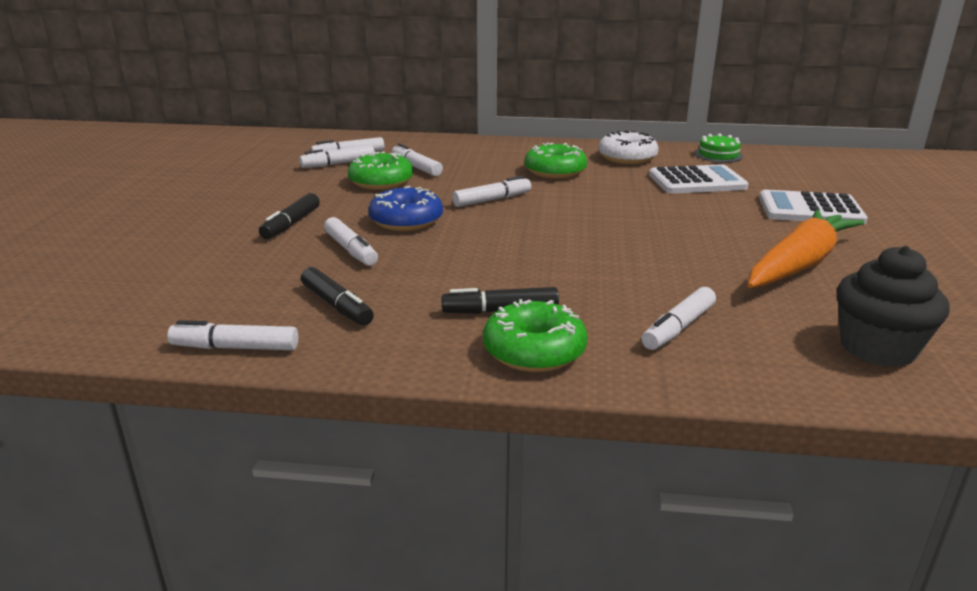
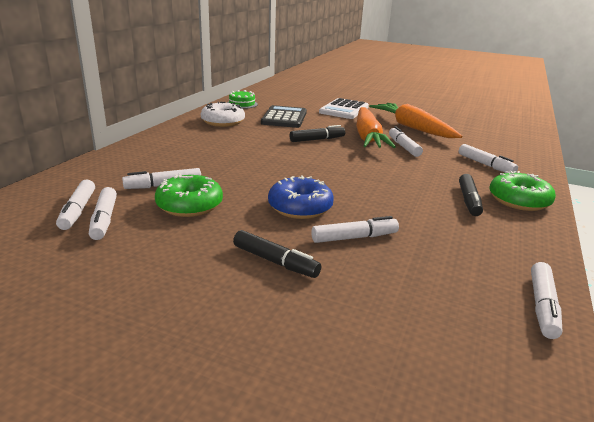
camera: 75 degrees left, 0 degrees up
(337, 306) = (463, 254): black marker -> black marker (317, 139)
(492, 200) = (274, 172): white marker -> white marker (403, 147)
(555, 172) = (230, 144): green donut -> none
(692, 235) = (367, 137): none -> orange carrot
(697, 181) = (284, 118): white calculator -> black calculator
(877, 348) = (499, 138): black cupcake -> none

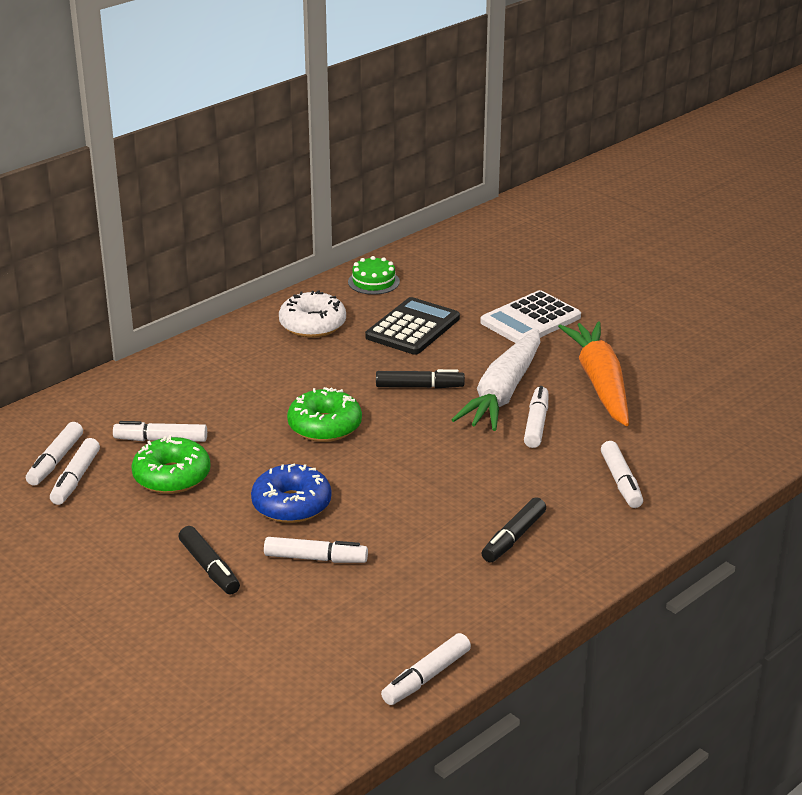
camera: 25 degrees right, 5 degrees up
(367, 137) = (503, 393): orange carrot -> white carrot
(519, 201) = (583, 552): green donut -> green donut (325, 426)

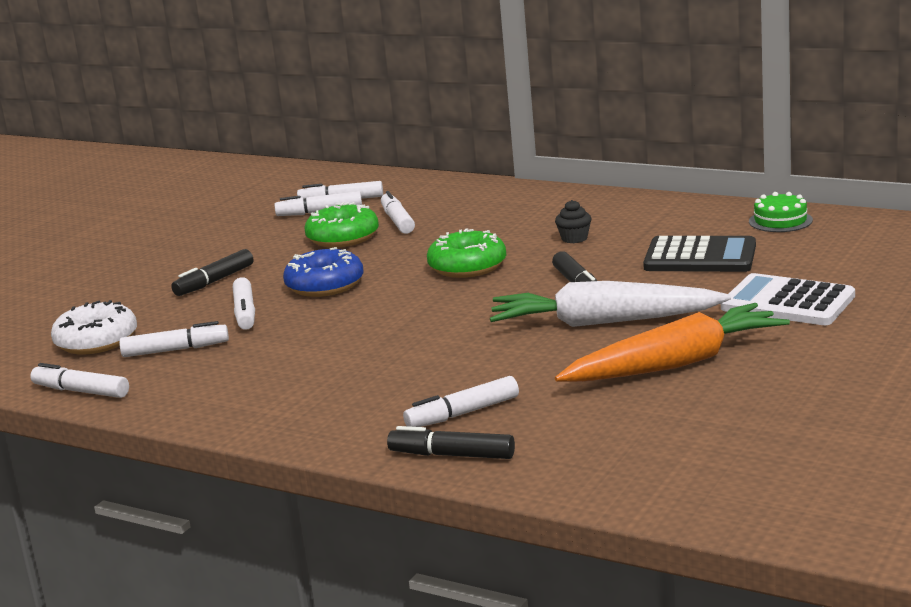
camera: 75 degrees right, 10 degrees down
(312, 325) = (656, 220): white donut -> white donut (97, 341)
(313, 366) = (574, 238): none -> black cupcake
(513, 538) = (320, 382): black marker -> black marker (451, 455)
(536, 424) = (552, 350): white marker -> white marker (176, 350)

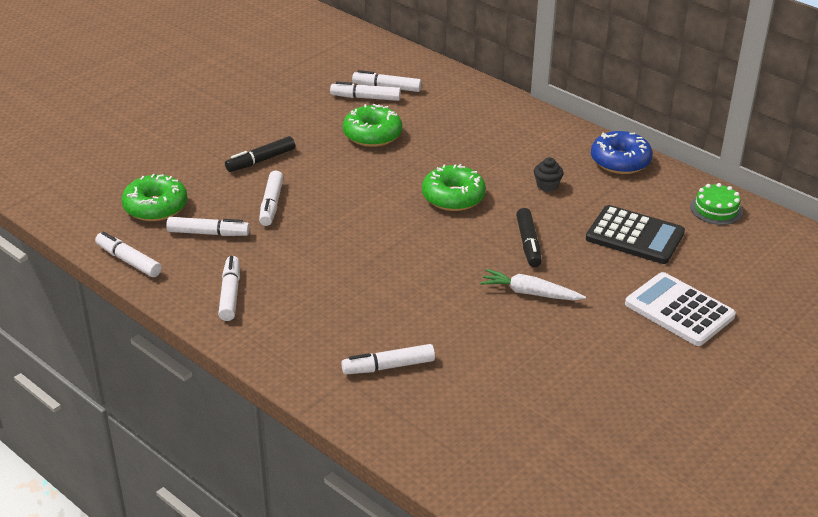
camera: 10 degrees right, 15 degrees up
(97, 341) = (155, 207): white donut -> green donut
(325, 285) = (340, 189): blue donut -> blue donut (620, 161)
(397, 221) = (420, 125): white marker -> white marker (230, 294)
(451, 455) = (364, 410): black marker -> none
(603, 322) = (530, 293): white carrot -> white carrot, size x0.56
(676, 364) = (565, 357): orange carrot -> none

